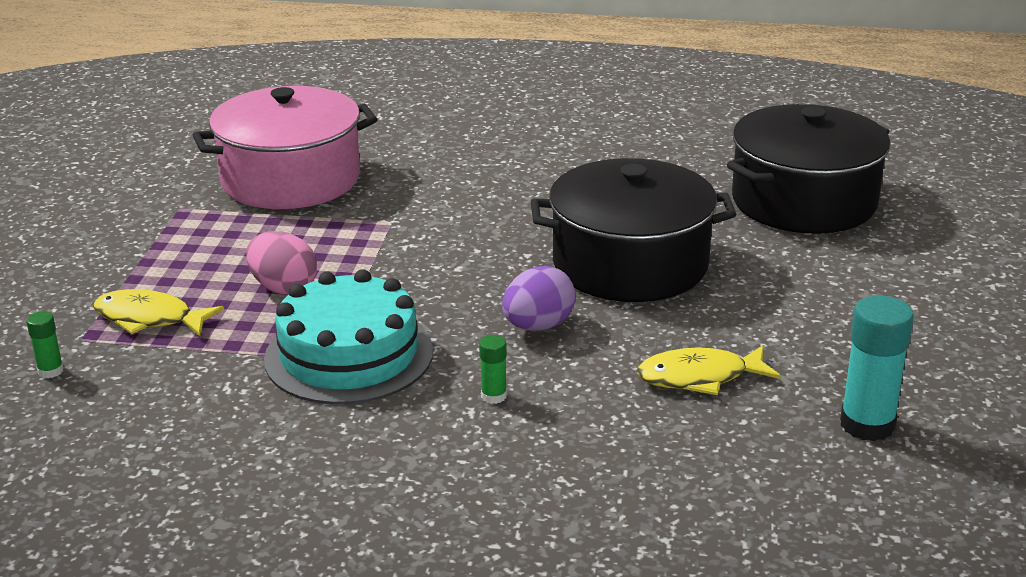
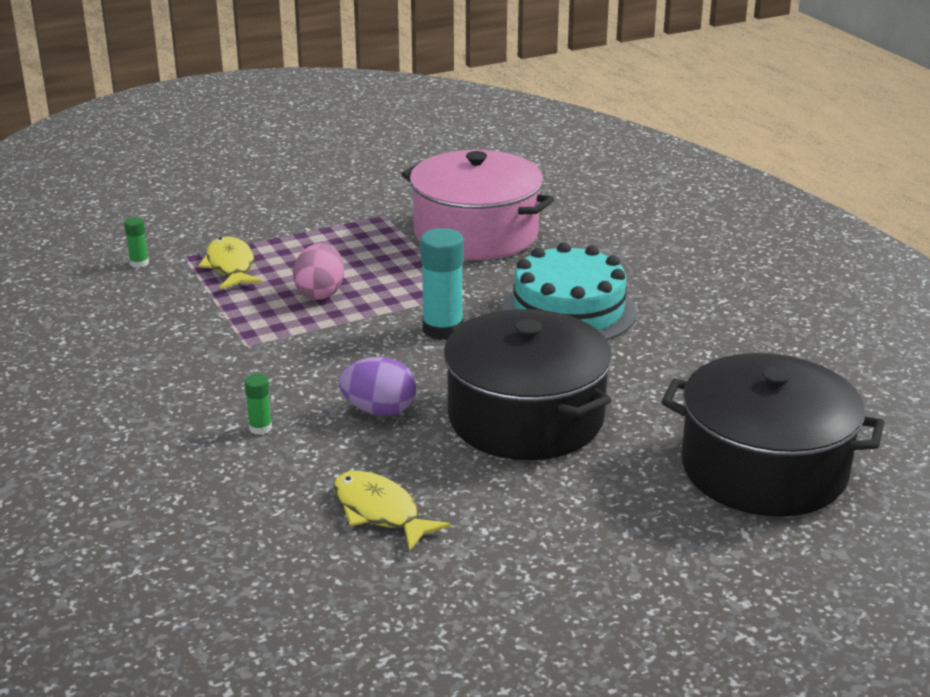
camera: 55 degrees right, 0 degrees up
(349, 355) = (258, 351): turquoise cake -> turquoise cake (568, 310)
(867, 424) = (390, 625): turquoise glue stick -> turquoise glue stick (442, 329)

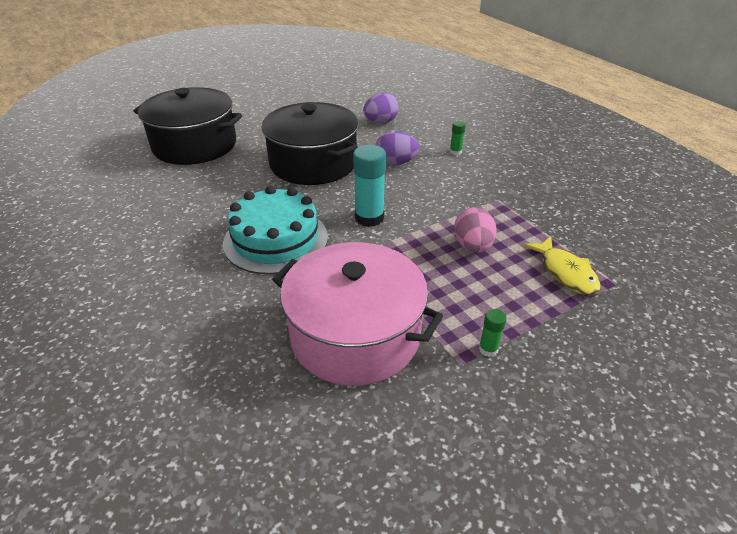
camera: 175 degrees right, 10 degrees up
(139, 263) = (646, 272): green glue stick -> green glue stick (488, 349)
(379, 512) = (381, 122): yellow fish -> purple egg

